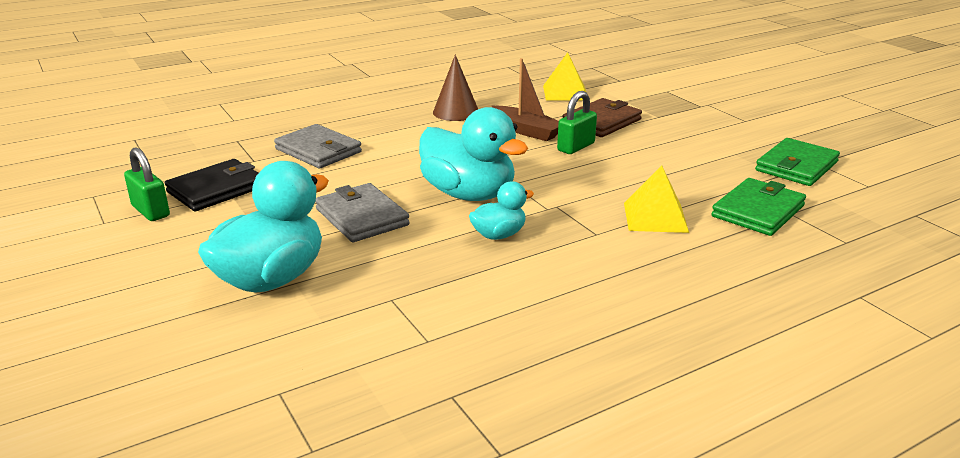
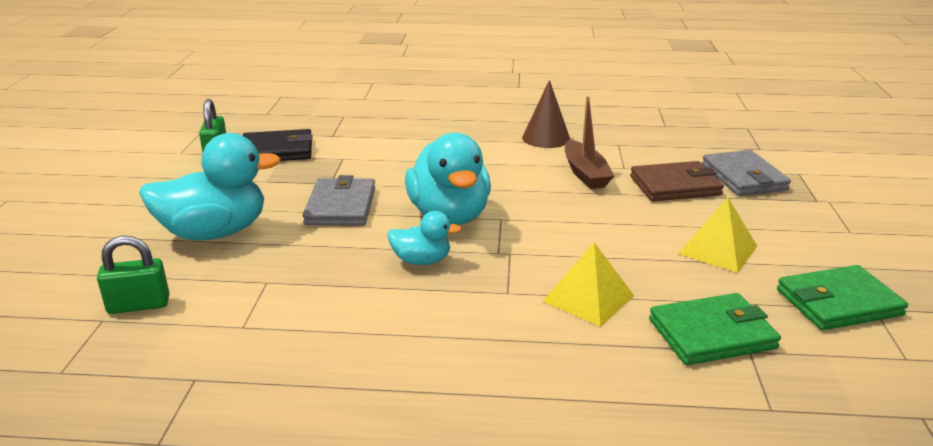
camera: 35 degrees right, 0 degrees up
(318, 150) = (387, 141): grey wallet -> grey wallet (744, 177)
(565, 93) = (679, 147): yellow pyramid -> yellow pyramid (717, 249)
(576, 147) = (611, 203): green padlock -> green padlock (139, 305)

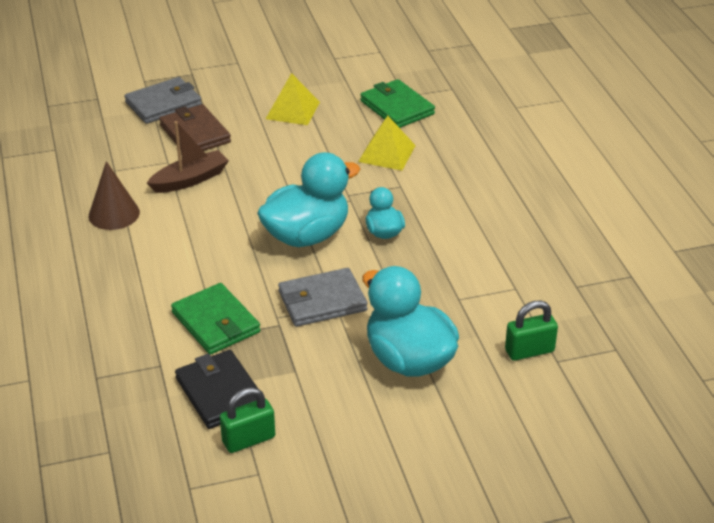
camera: 110 degrees left, 10 degrees up
(139, 305) = (529, 351): green padlock -> green padlock turned 75 degrees counterclockwise
(838, 303) = (335, 68): green wallet -> green wallet (216, 322)

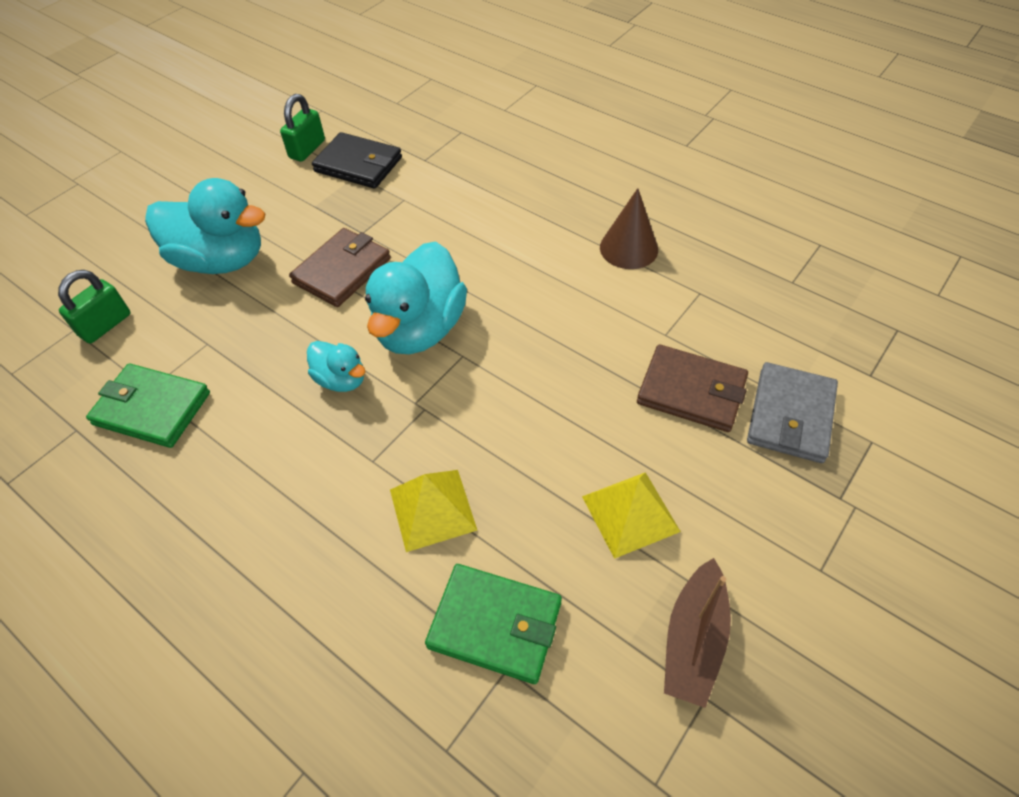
camera: 145 degrees right, 15 degrees up
(190, 180) = (612, 326): brown boat -> brown boat (693, 640)
(216, 322) = (417, 207): green wallet -> green wallet (152, 408)
(322, 301) = (342, 271): grey wallet -> brown wallet

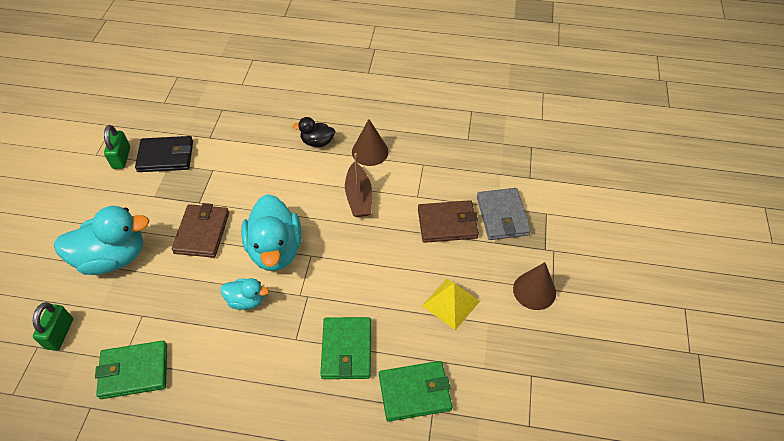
camera: 30 degrees left, 0 degrees up
(432, 509) = (346, 350): yellow pyramid -> green wallet
(561, 211) = (317, 142): none -> black duck
(693, 640) = (512, 351): brown boat -> brown boat (359, 197)
(785, 557) = (534, 290): none -> brown cone

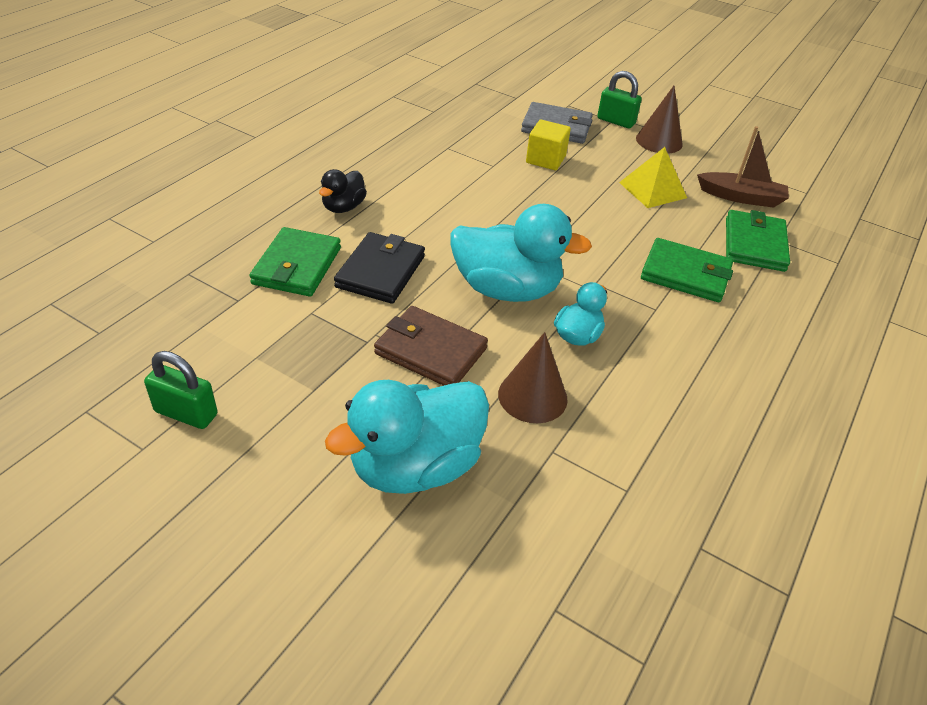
camera: 70 degrees left, 10 degrees down
(60, 334) = (542, 569): green padlock -> green padlock (616, 121)
(113, 258) = (415, 466): turquoise duck -> turquoise duck turned 135 degrees counterclockwise
(134, 371) = (652, 479): green wallet -> green wallet (297, 266)
(166, 156) = (235, 356): black wallet -> black wallet (380, 271)
(359, 197) = (464, 203): brown boat -> brown boat (741, 197)
(370, 151) = (396, 174): brown cone -> brown cone (532, 396)
(447, 223) = (545, 159): brown wallet -> yellow cube

